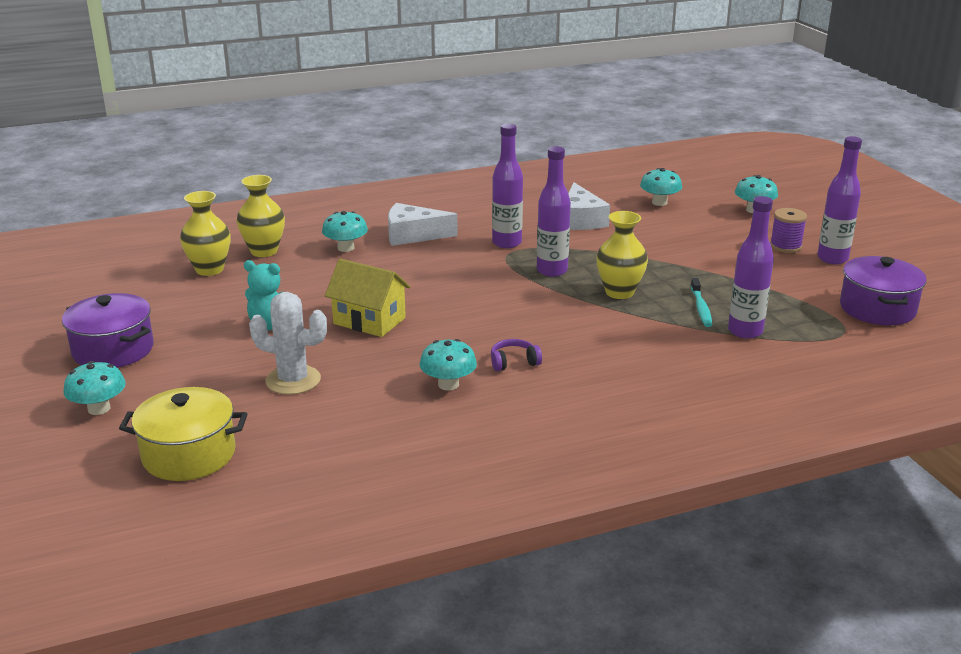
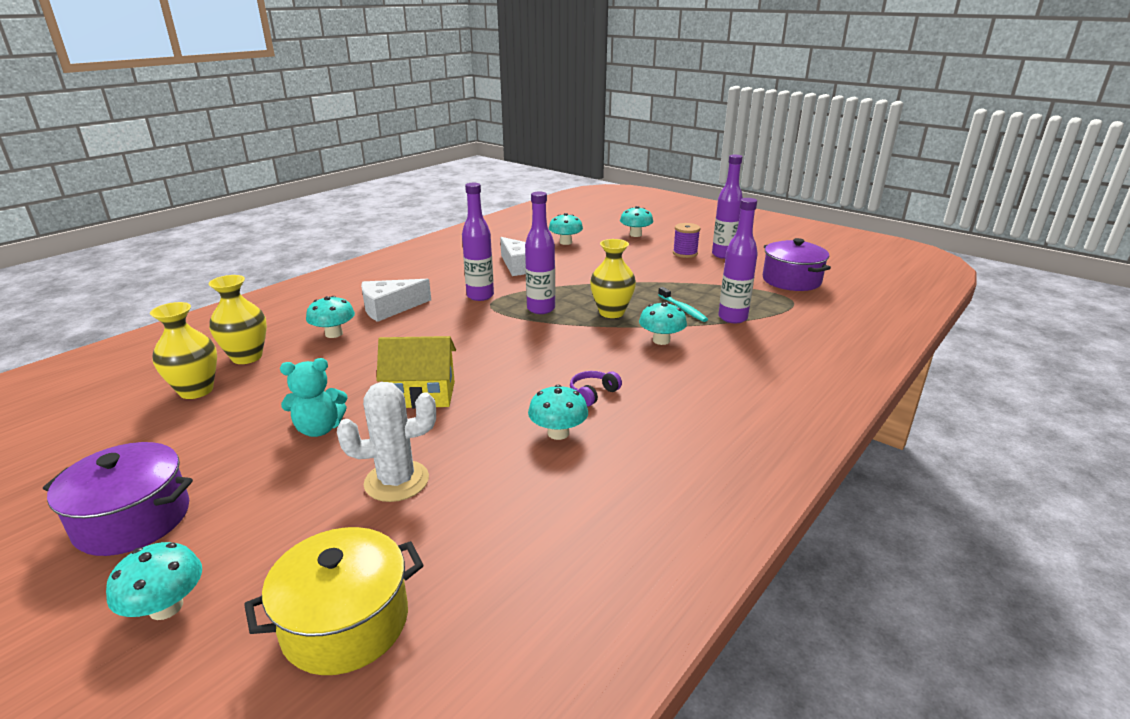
camera: 30 degrees left, 0 degrees up
(637, 333) = (661, 340): none -> turquoise mushroom

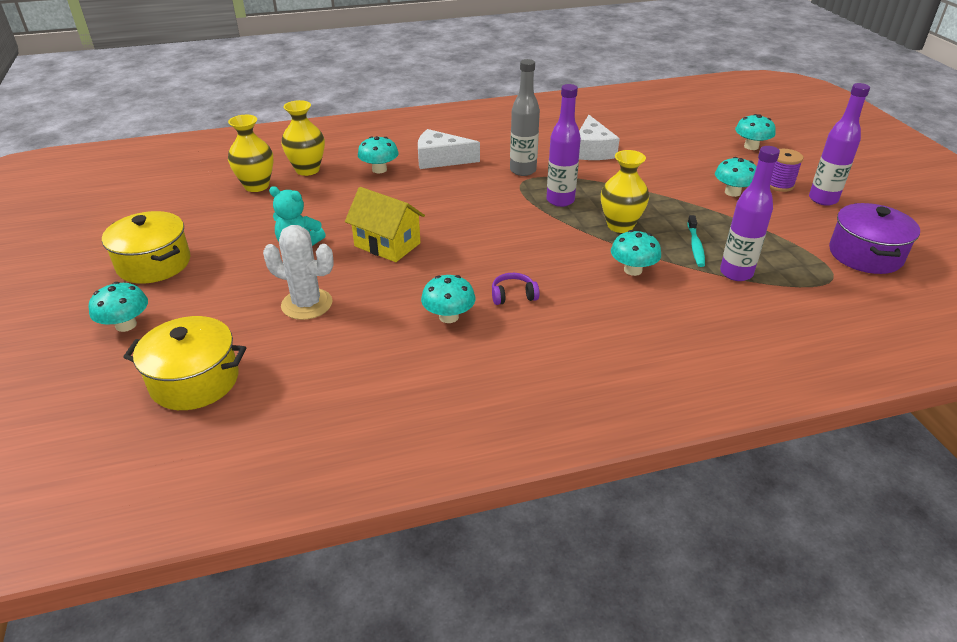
camera: 35 degrees right, 10 degrees up
(133, 519) = (154, 264): purple pot -> yellow pot
(480, 296) = (523, 170): purple bottle -> grey bottle
(565, 242) = (665, 136): turquoise mushroom -> turquoise mushroom (732, 192)

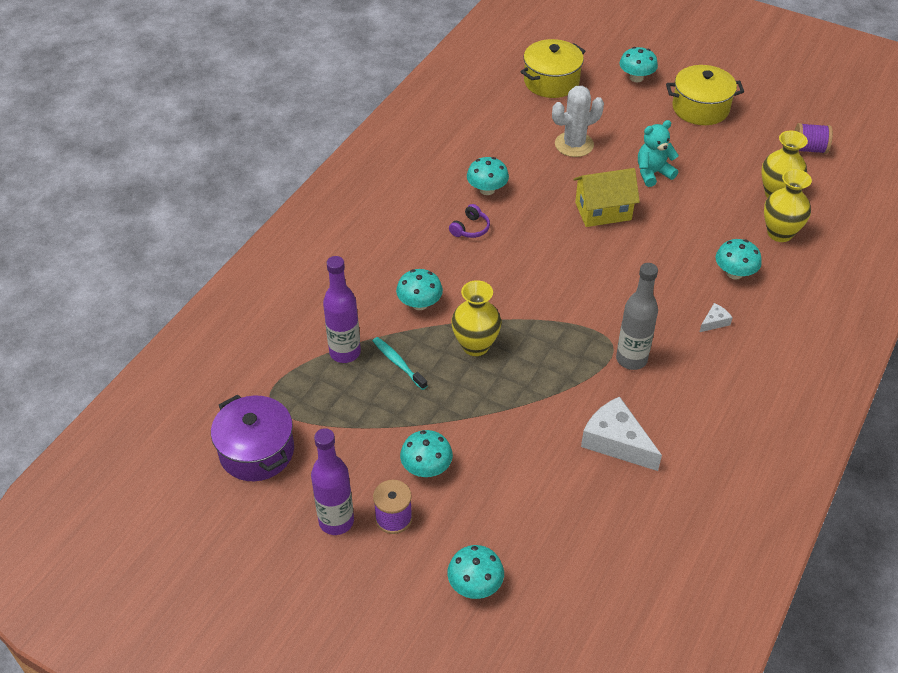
camera: 135 degrees right, 10 degrees up
(170, 194) = (809, 149): none -> purple spool
(440, 159) = (714, 322): white cheese -> white cheese, size x0.47
(560, 200) = (553, 342): purple bottle -> none

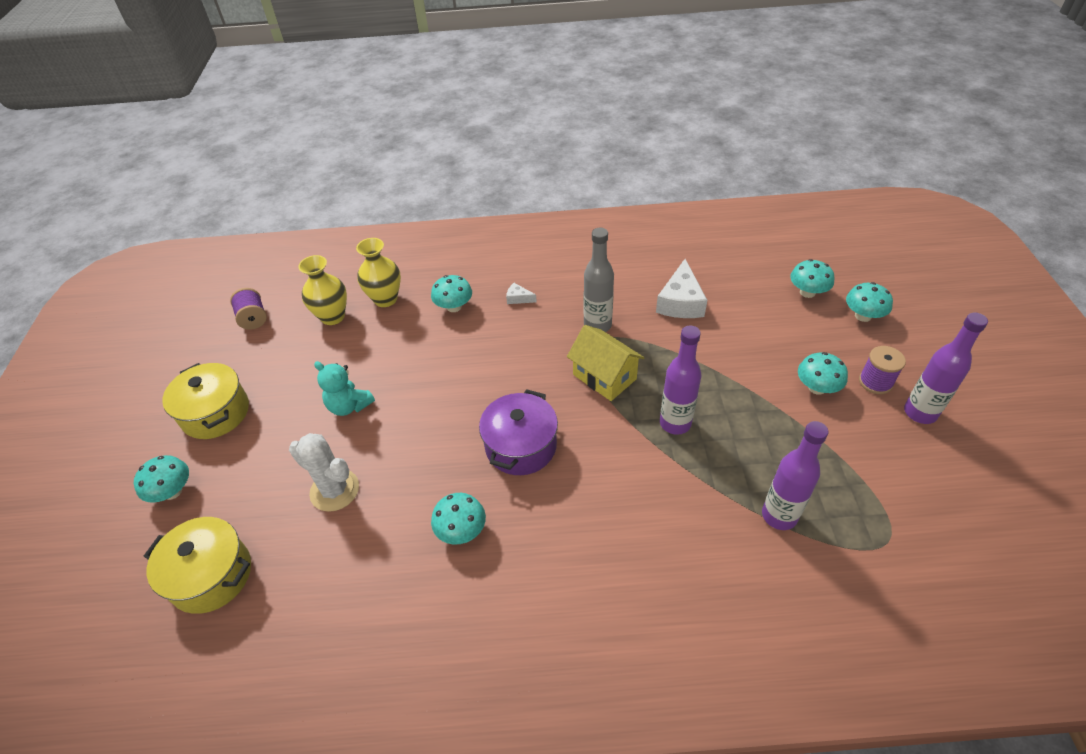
camera: 120 degrees left, 0 degrees up
(257, 451) = (940, 510): purple pot -> purple pot (521, 446)
(398, 363) = (747, 466): turquoise toothbrush -> none
(419, 304) = (667, 493): turquoise mushroom -> turquoise mushroom (807, 292)
(470, 228) = (533, 511): purple headphones -> none
(475, 345) = (675, 423): yellow vase -> purple bottle
(603, 211) = (431, 418): yellow house -> yellow house (604, 377)

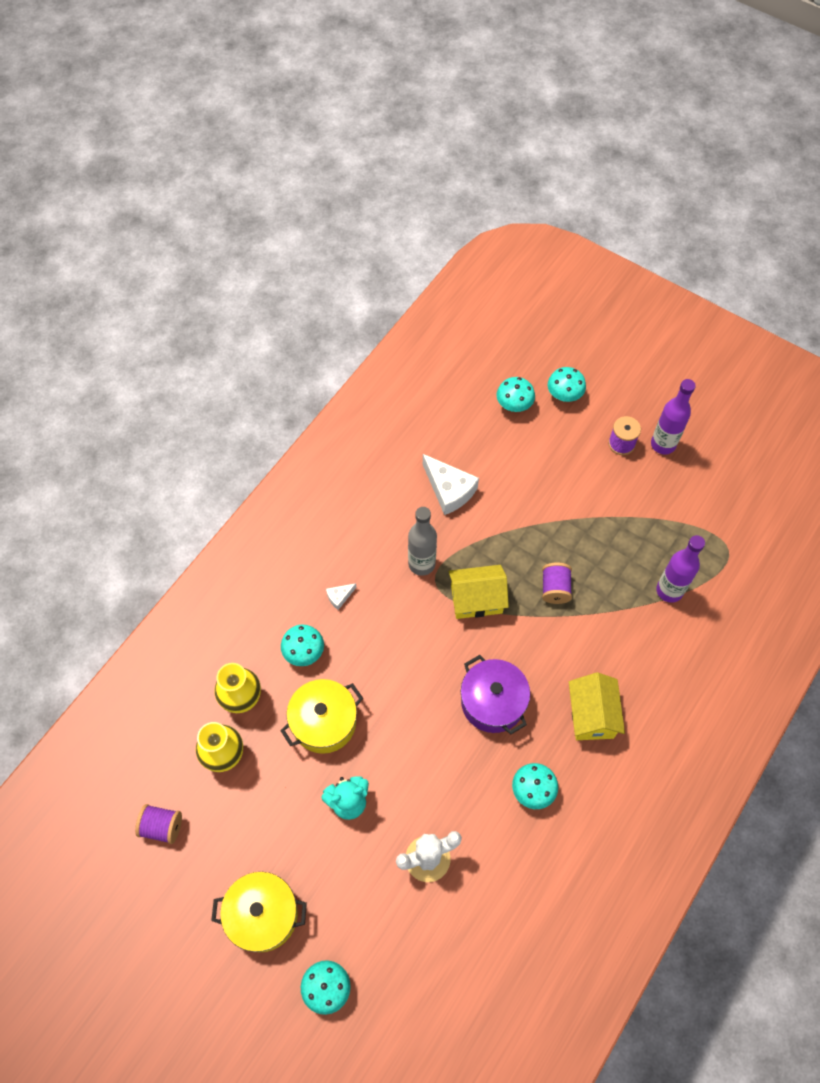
camera: 55 degrees left, 15 degrees up
(211, 575) = (437, 989): yellow pot -> yellow pot (324, 722)
(580, 532) = (592, 715): none -> yellow house
(675, 423) = (555, 589): purple bottle -> purple spool
(817, 387) = (597, 480): turquoise mushroom -> none

